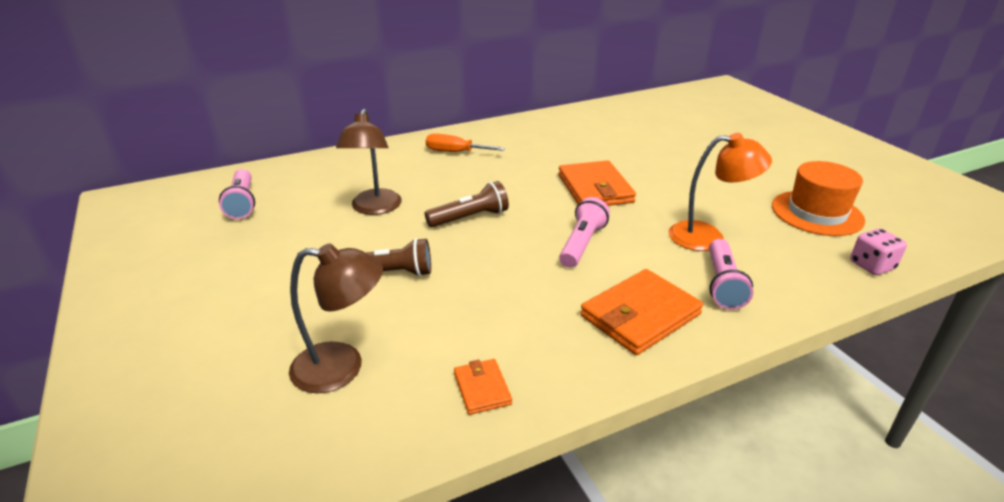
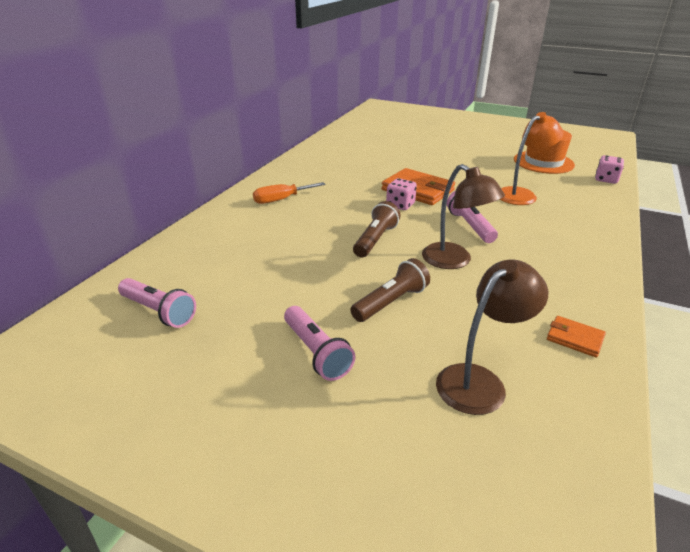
camera: 40 degrees left, 0 degrees up
(374, 208) = (293, 263): brown lamp -> brown lamp (454, 261)
(550, 196) = (400, 205): none -> pink dice
(640, 315) = (567, 252): orange wallet -> none
(722, 284) = (570, 216): pink flashlight -> pink flashlight (316, 352)

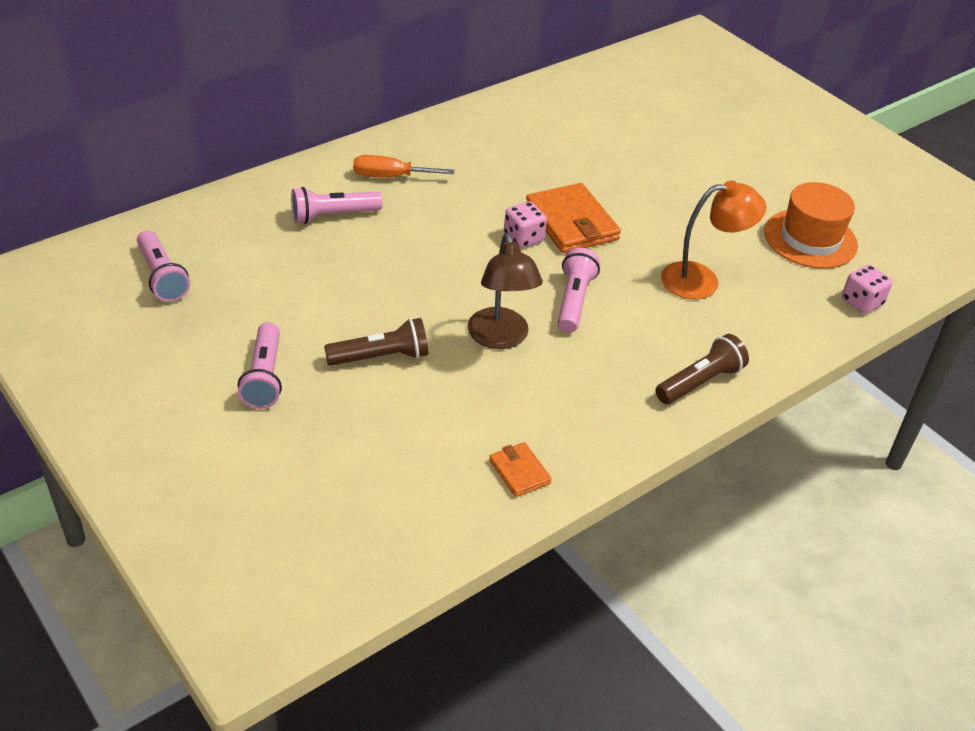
camera: 25 degrees right, 10 degrees up
(263, 230) = (333, 216): none -> pink flashlight
(375, 240) = (442, 276): brown flashlight -> brown flashlight (700, 382)
(480, 381) = (379, 466): brown lamp -> none

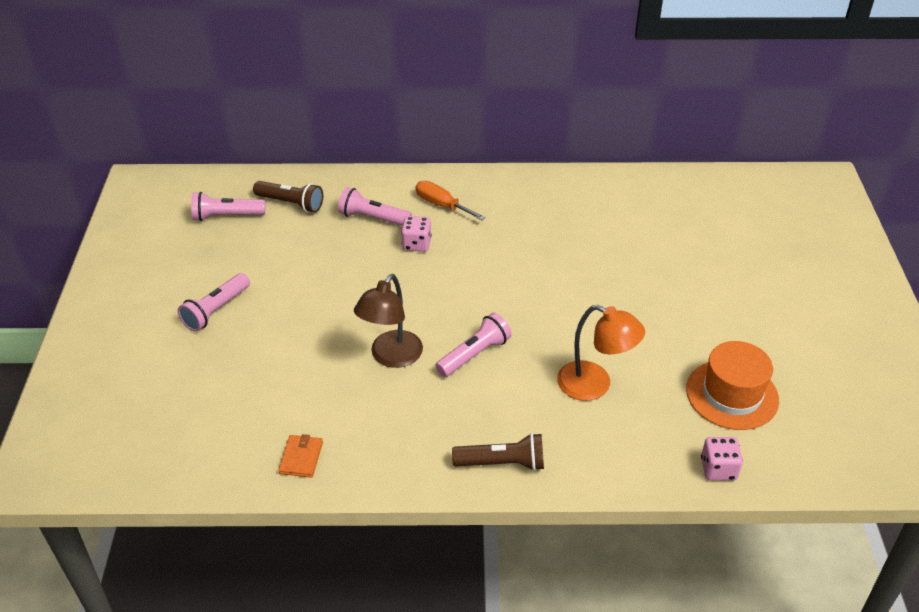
camera: 40 degrees right, 0 degrees up
(162, 276) = (226, 216): pink flashlight -> pink flashlight turned 75 degrees clockwise
(381, 357) = (299, 332): brown flashlight -> brown flashlight (291, 203)
(523, 238) = (489, 290): pink dice -> pink dice (416, 244)
(571, 223) = (539, 294): orange wallet -> none

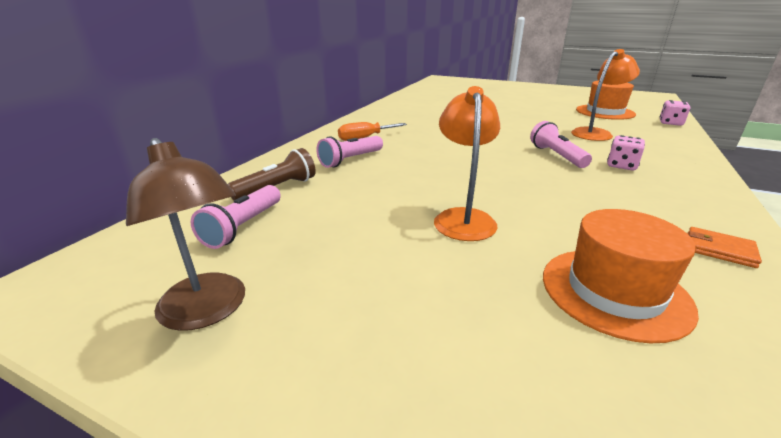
camera: 65 degrees left, 15 degrees down
(216, 310) = (427, 264): pink flashlight -> none
(219, 397) = (614, 291): none -> orange hat
(289, 313) = (463, 218): none -> orange lamp
(391, 357) = (552, 182): brown lamp -> brown lamp (208, 311)
(416, 244) = (405, 152): pink dice -> pink dice (621, 166)
(502, 463) = (687, 167): brown flashlight -> none

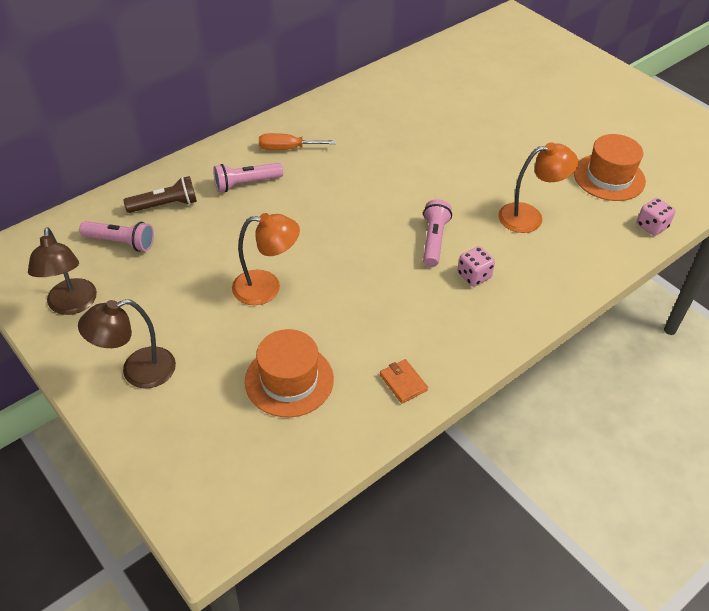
camera: 25 degrees right, 20 degrees up
(243, 227) = (121, 242): pink flashlight -> pink flashlight turned 120 degrees counterclockwise
(398, 366) = (137, 371): none -> brown lamp
(463, 218) = (267, 287): orange lamp -> orange lamp turned 60 degrees clockwise

